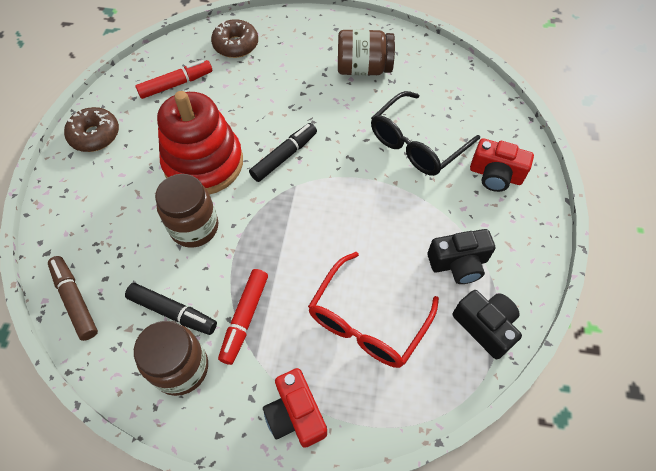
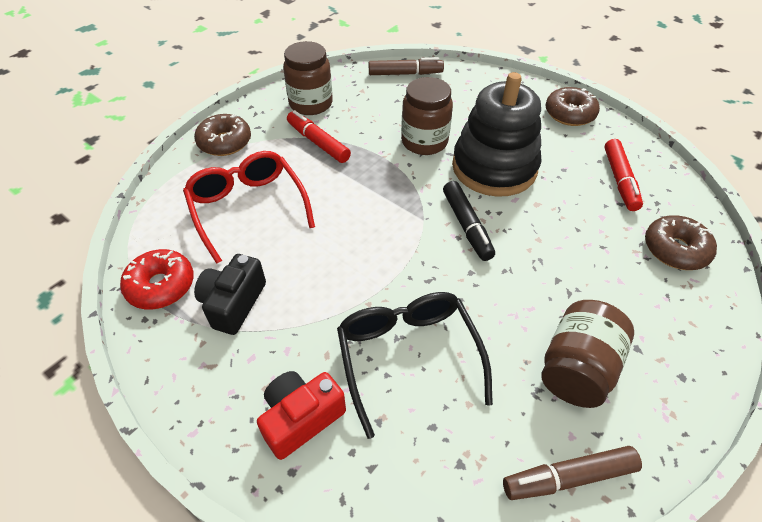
camera: 120 degrees right, 10 degrees down
(172, 312) = (356, 111): black marker -> none
(204, 163) = (494, 167): red stacking toy -> black stacking toy
(295, 414) = (225, 142): red camera -> brown donut
(428, 57) = (569, 477): none -> brown marker
(485, 326) = (161, 286): black camera -> red donut

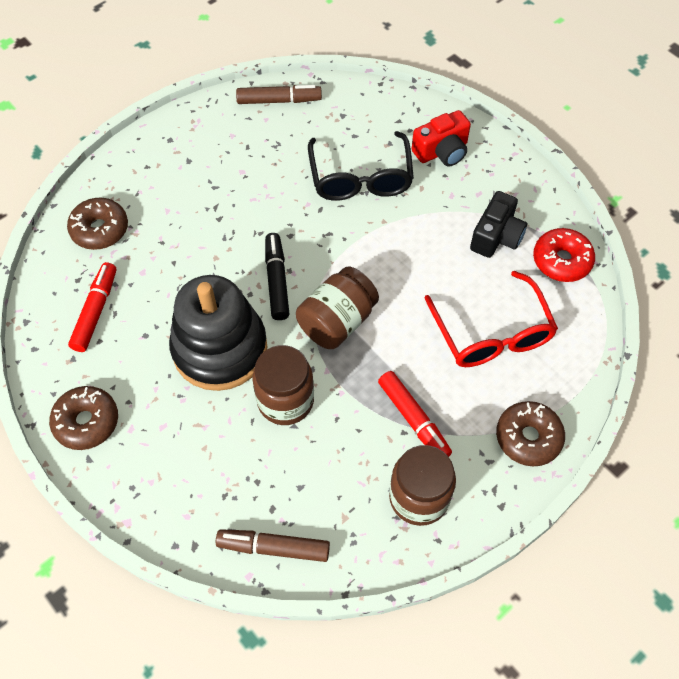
camera: 170 degrees left, 10 degrees up
(576, 368) = (241, 154): brown jar -> brown jar (337, 321)

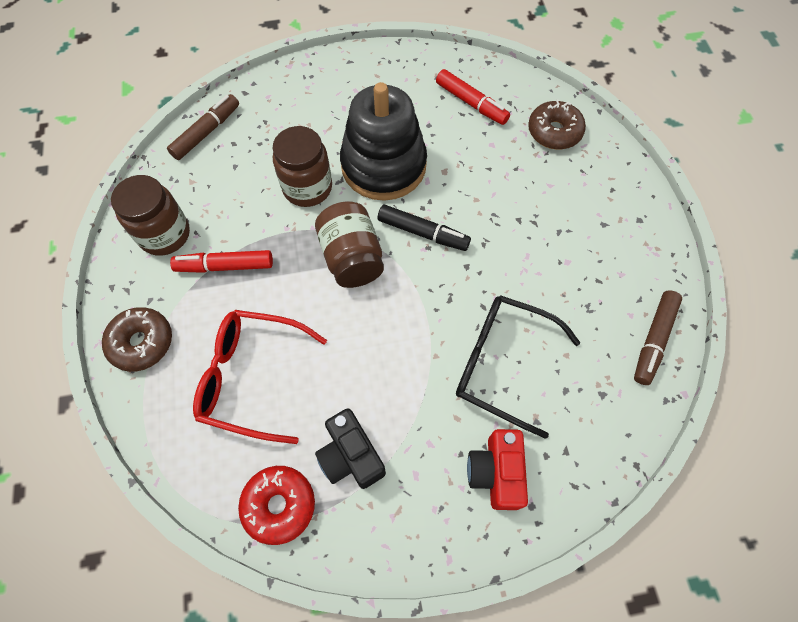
camera: 120 degrees right, 5 degrees up
(86, 422) = (378, 69): brown donut -> none

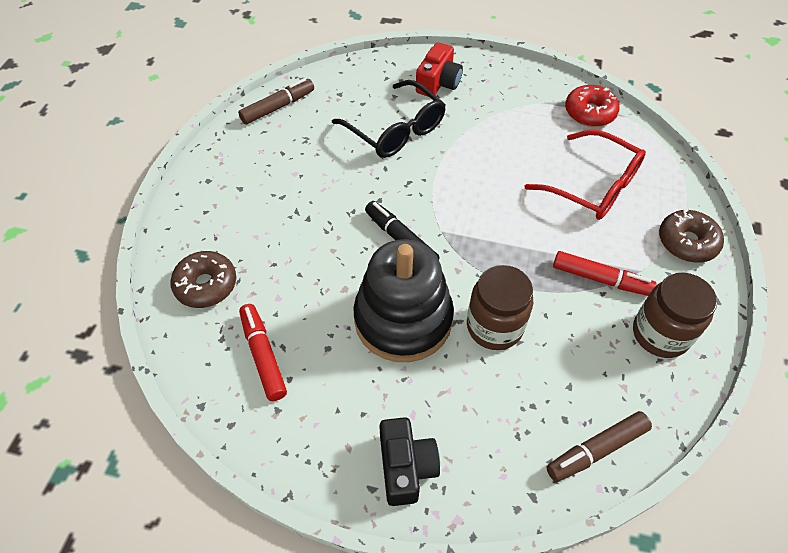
camera: 155 degrees left, 10 degrees down
(351, 456) = (531, 120): black camera -> black camera (406, 467)
(352, 258) = (476, 242): brown jar -> none

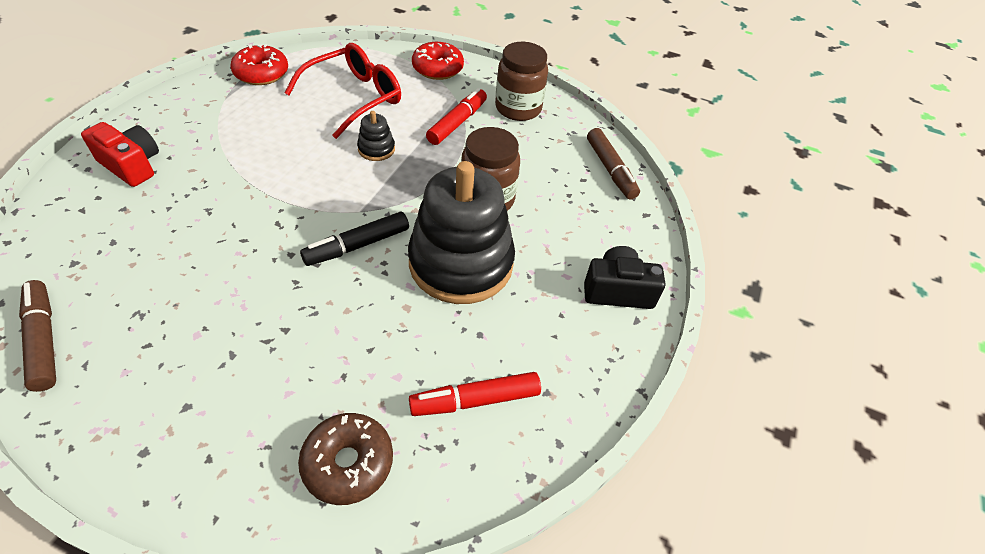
camera: 85 degrees left, 5 degrees down
(396, 130) = (186, 218): black glasses -> none
(526, 222) = (376, 149): none -> black stacking toy
(687, 242) = (437, 69): brown donut -> red donut

